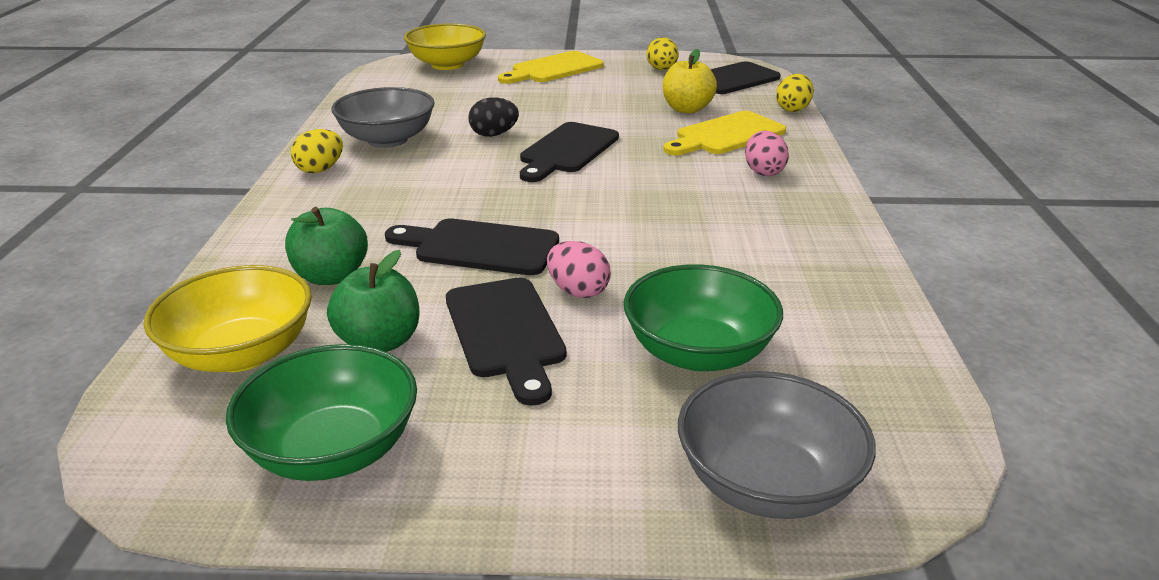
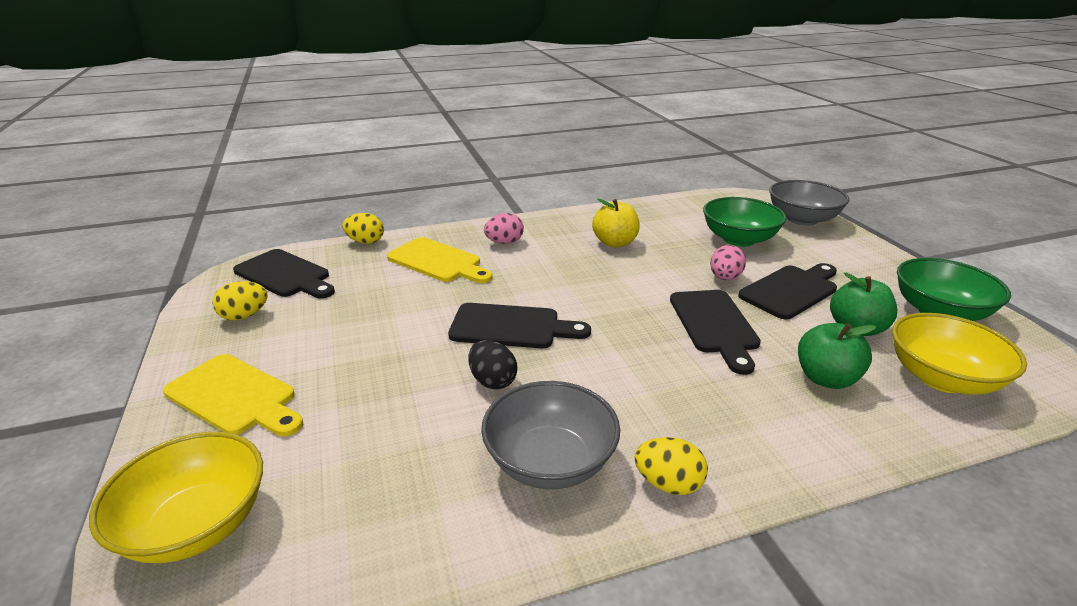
camera: 110 degrees left, 0 degrees up
(687, 109) = (377, 285): yellow apple -> yellow apple (615, 243)

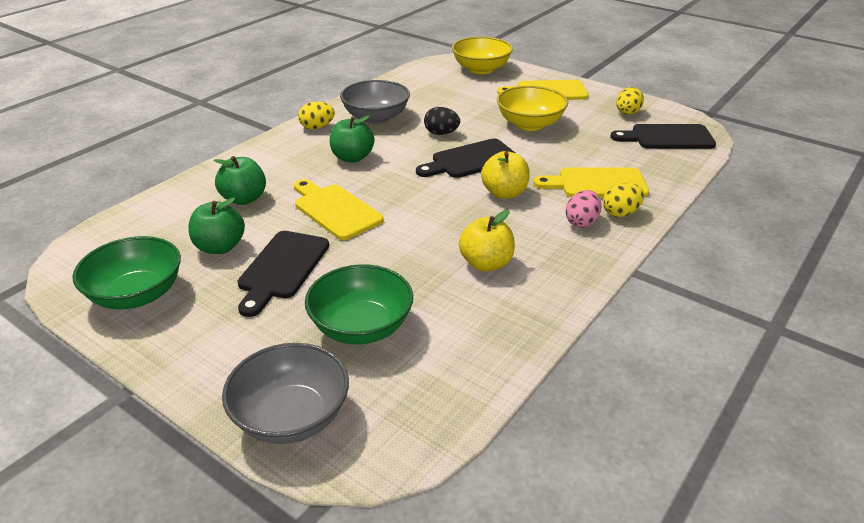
camera: 145 degrees right, 5 degrees up
(365, 242) = (683, 178): yellow egg -> yellow egg (621, 213)
(529, 282) = (504, 193): none -> yellow apple
(650, 389) = (352, 158): none -> green apple
(714, 325) = (335, 210): black cutting board -> yellow cutting board
(725, 278) = (349, 260): pink egg -> none
(941, 378) = (159, 226): yellow bowl -> yellow bowl (530, 124)

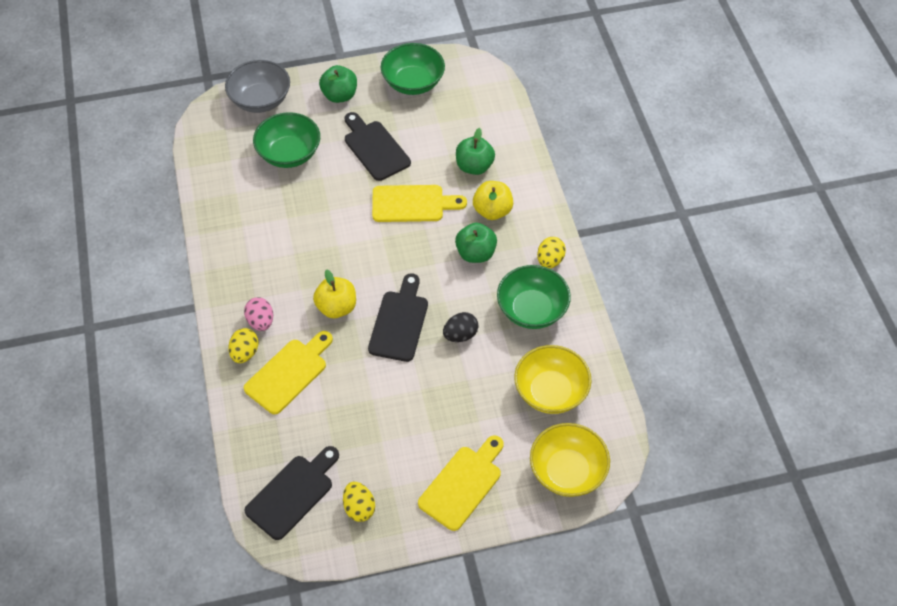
camera: 130 degrees right, 20 degrees up
(220, 247) = (426, 132): green apple -> green apple (339, 95)
(376, 118) = (532, 310): grey bowl -> green bowl
(486, 264) = (278, 239): yellow apple -> yellow apple (492, 211)
(530, 124) = (415, 411): yellow bowl -> yellow bowl (550, 391)

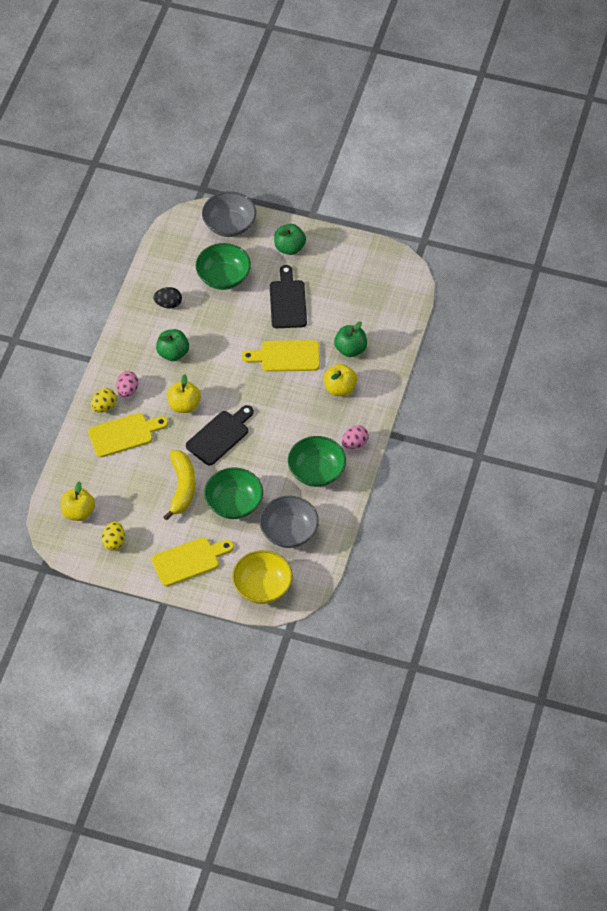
camera: 30 degrees right, 0 degrees up
(293, 493) = (78, 512): black cutting board -> yellow apple
(396, 402) = (182, 488): none -> yellow banana
(412, 204) = (286, 356): yellow cutting board -> yellow cutting board turned 150 degrees clockwise
(413, 82) = (351, 262): green bowl -> green bowl (234, 503)
(460, 335) = (255, 465): black egg -> black egg (168, 304)
(475, 253) = (306, 413): green apple -> green apple (173, 353)
(550, 260) = (354, 443): yellow egg -> pink egg
(550, 391) = (289, 532): yellow bowl -> grey bowl

